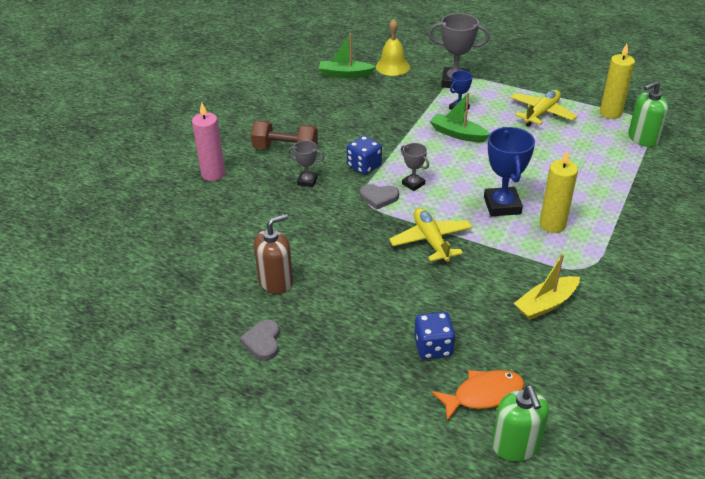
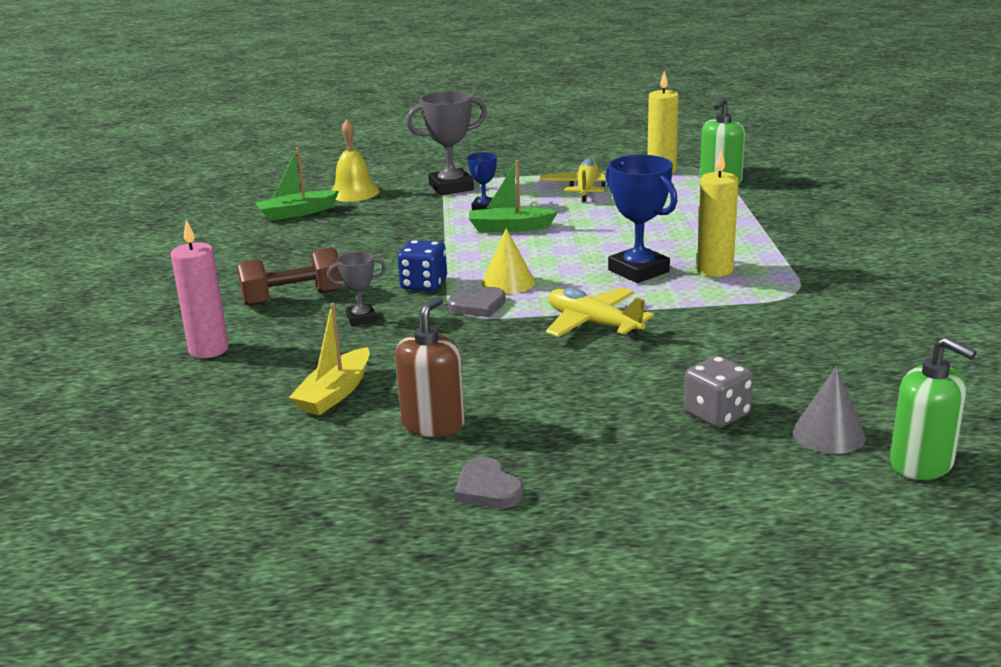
camera: 30 degrees left, 15 degrees down
(413, 184) = (508, 282): grey trophy -> yellow cone
(433, 347) = (717, 414): blue dice -> grey dice
(483, 395) = (828, 434): orange fish -> grey cone
(546, 304) = (793, 335): yellow boat -> yellow boat (335, 393)

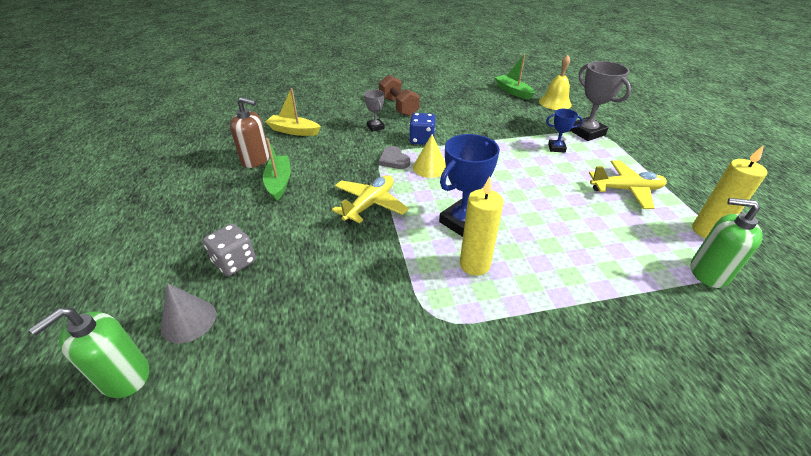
camera: 80 degrees right, 15 degrees up
(208, 349) = (342, 97): pink candle -> none
(488, 489) = (188, 181): grey heart -> none
(509, 228) = (523, 161): green boat -> green boat (279, 182)

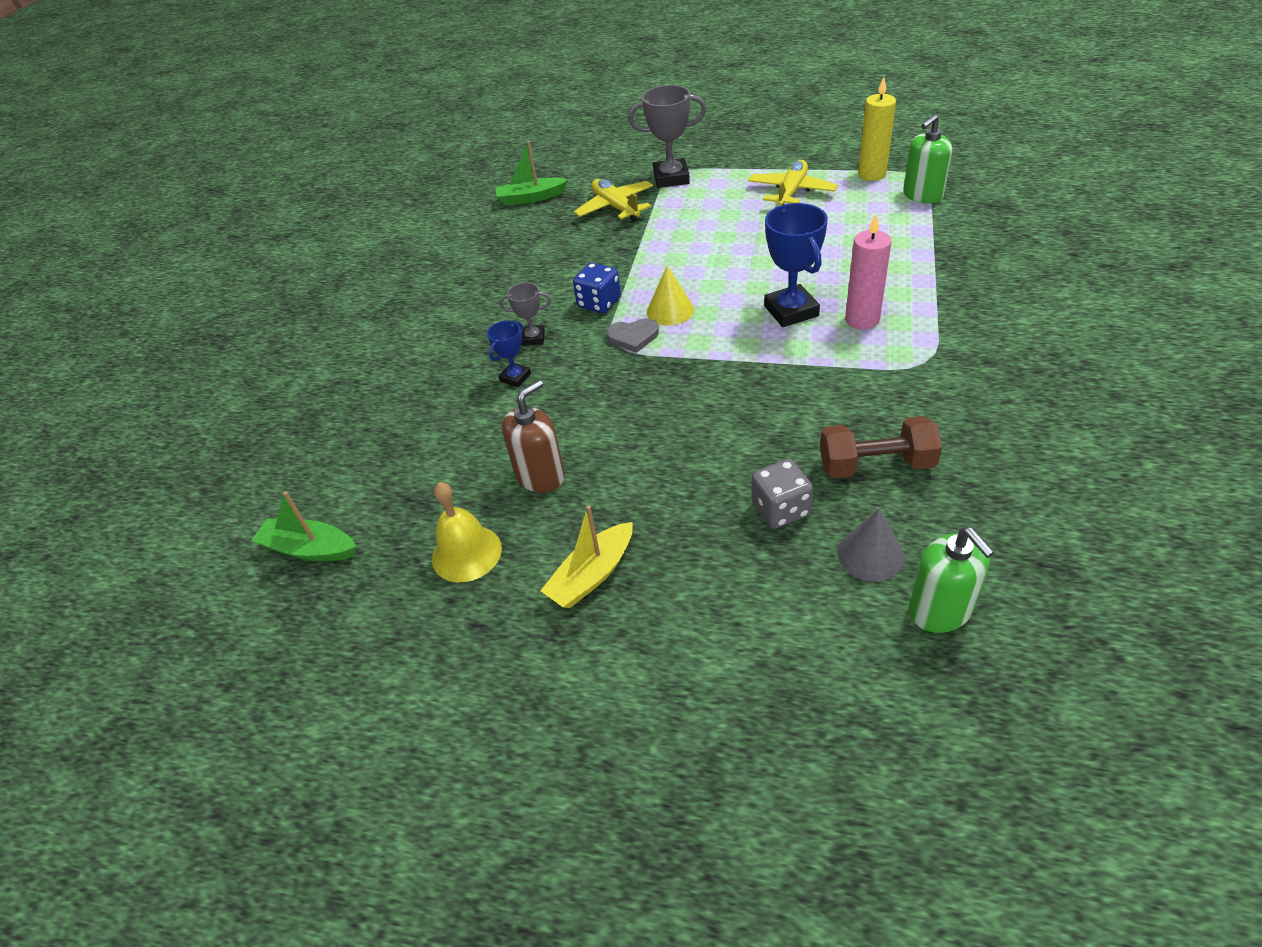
camera: 60 degrees left, 5 degrees up
(279, 182) = (621, 454): green boat -> green boat (309, 549)
(293, 131) = (479, 425): yellow boat -> yellow boat (592, 575)
(370, 204) = (721, 375): yellow plane -> yellow plane (615, 207)
(398, 107) = (489, 305): brown dumbbell -> brown dumbbell (876, 465)
(474, 264) = (862, 319): yellow candle -> pink candle
(555, 102) = (587, 176): yellow bell -> yellow bell (466, 553)
(556, 148) = (689, 208): blue trophy -> blue trophy (515, 377)

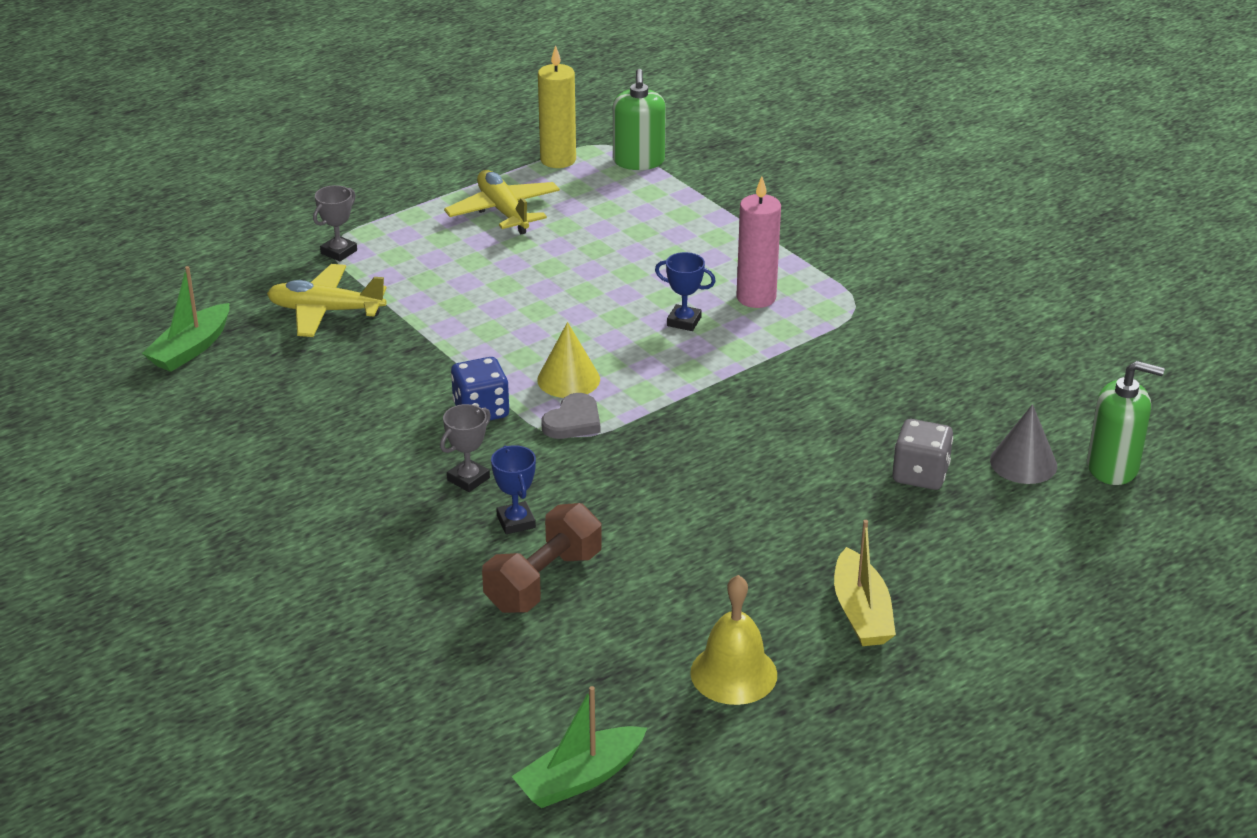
camera: 55 degrees left, 10 degrees down
(540, 476) = (692, 578): brown soap dispenser -> none
(671, 178) = (339, 252): grey trophy -> grey trophy, size x0.55
(791, 311) = (684, 321): blue trophy -> blue trophy, size x0.55
(876, 465) = (936, 402): brown dumbbell -> brown dumbbell (543, 581)

